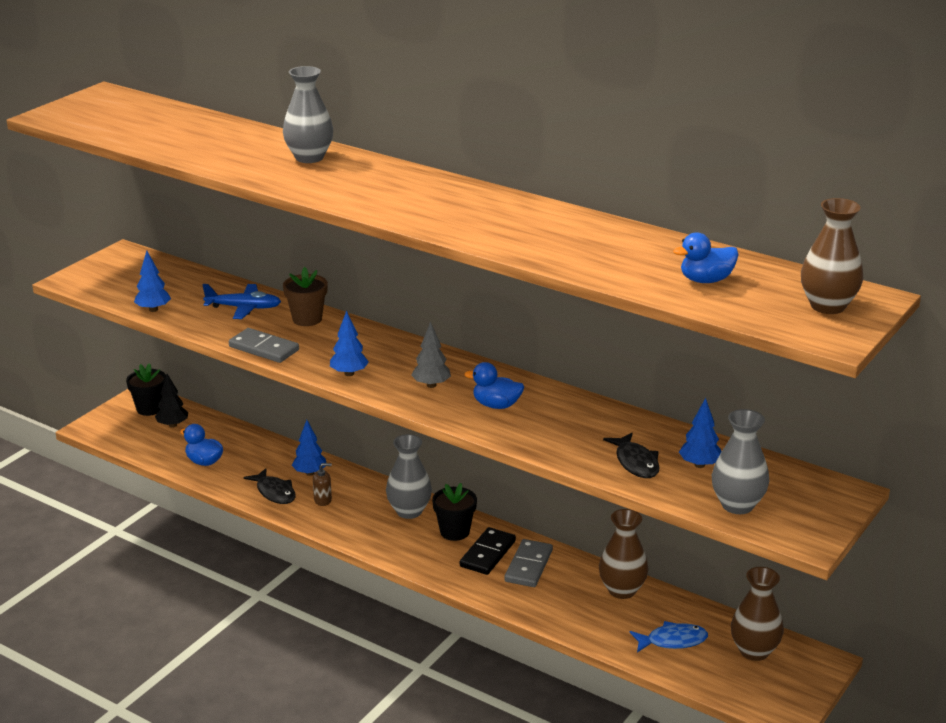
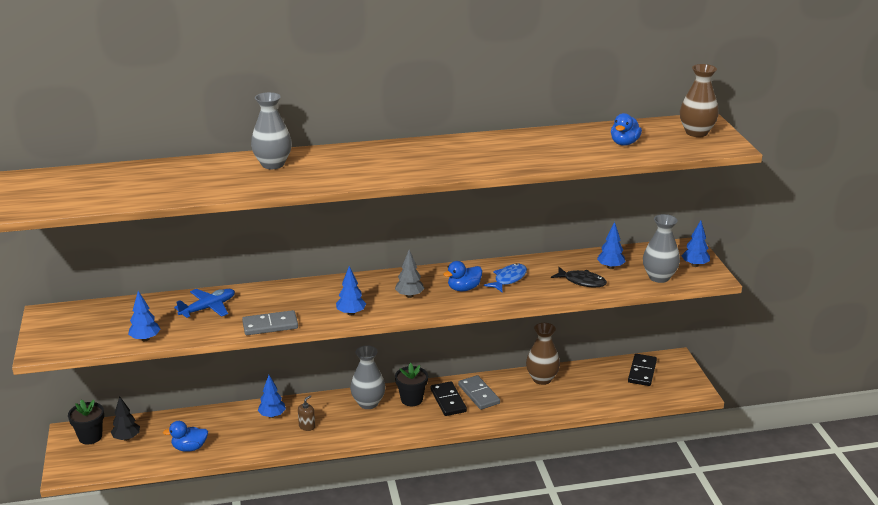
camera: 45 degrees left, 0 degrees up
(274, 492) = (269, 439): black fish -> none
(307, 319) = (263, 295): brown flower pot -> none
(672, 641) = (602, 389): blue fish -> blue fish (508, 279)
(754, 651) = (642, 372): brown vase -> black domino
(811, 515) = (695, 265): none -> blue tree

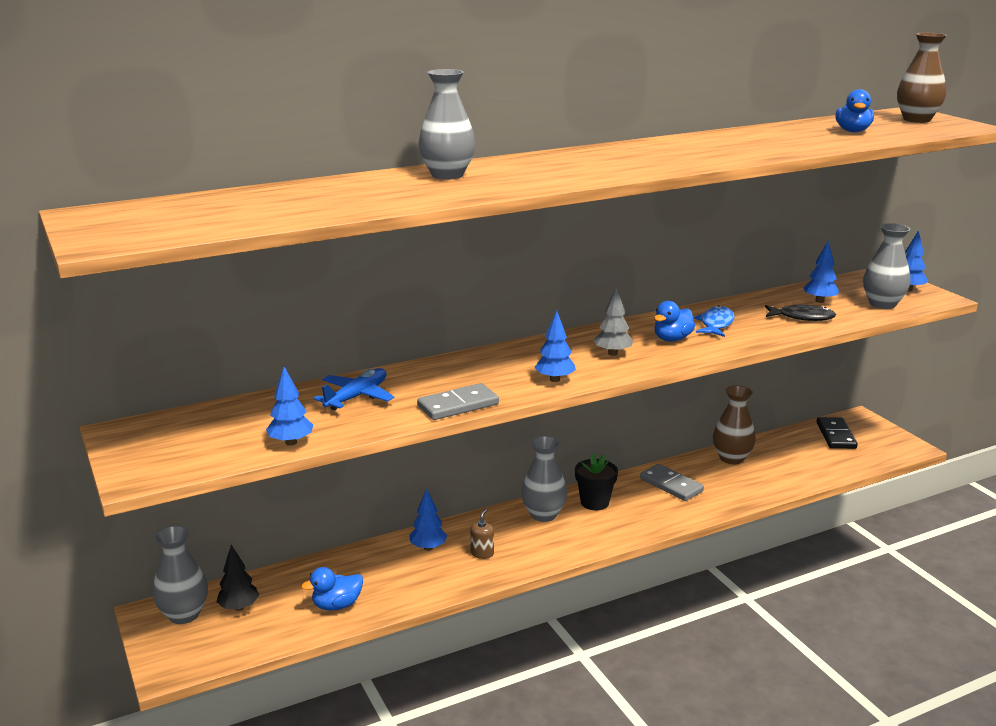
camera: 15 degrees left, 5 degrees down
(90, 437) = (184, 614): black flower pot -> grey vase
(448, 401) = (639, 497): black domino -> none

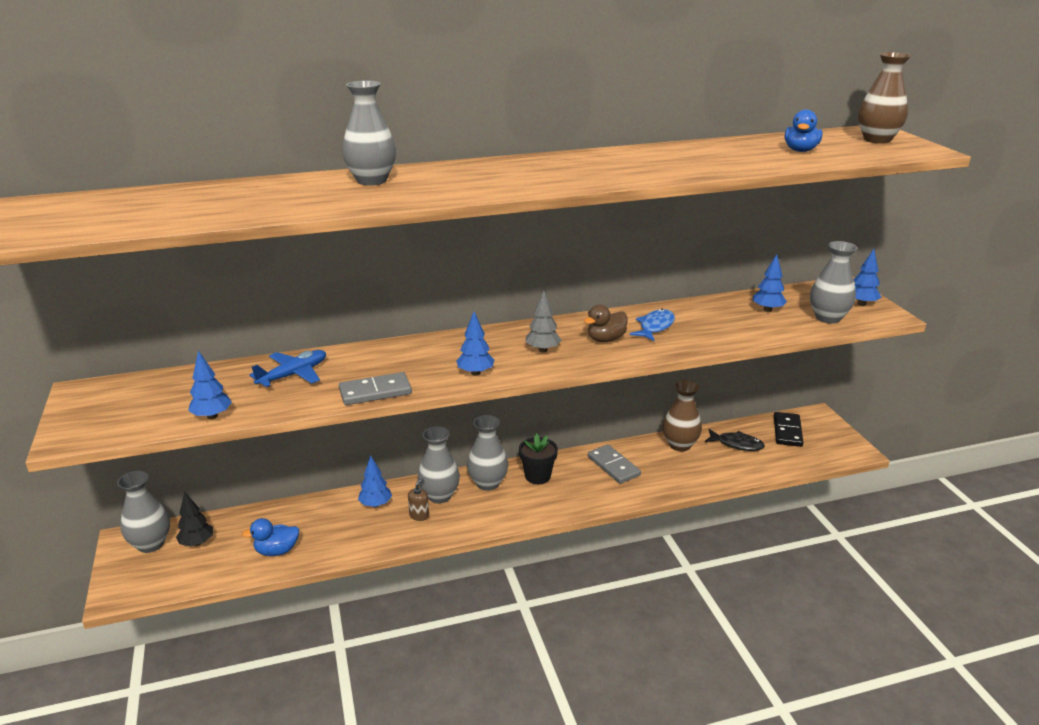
camera: 10 degrees right, 5 degrees up
(496, 532) = (439, 496): none -> grey vase
(672, 339) = (605, 339): blue duck -> brown duck
(802, 317) = (741, 326): black fish -> black fish (737, 444)

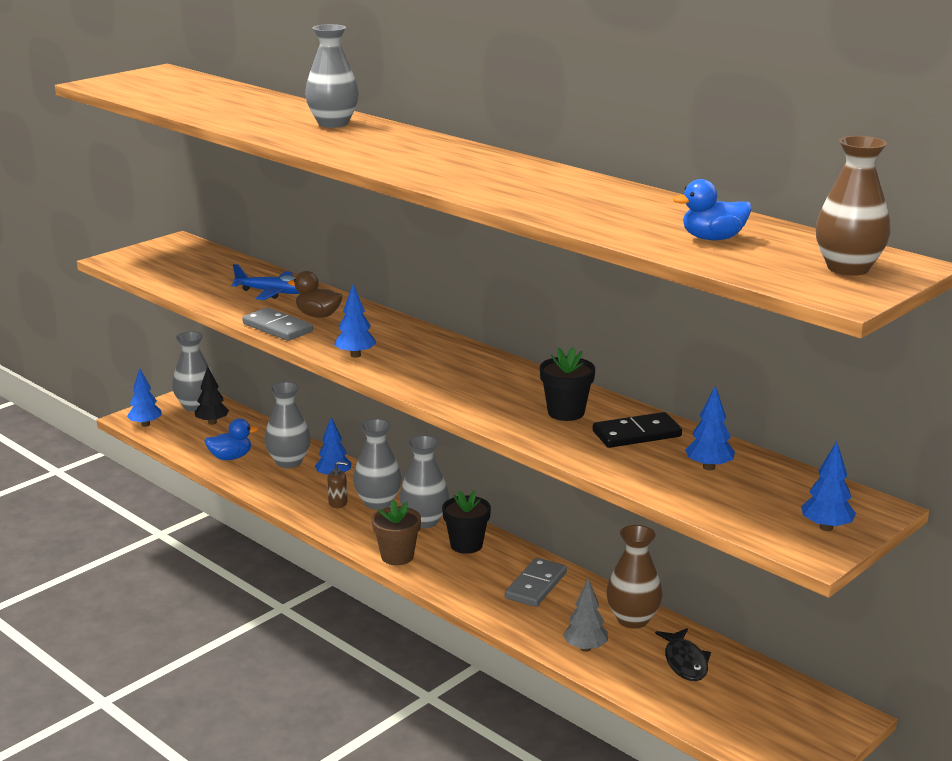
camera: 60 degrees right, 5 degrees down
(212, 416) = (183, 288): blue tree -> blue tree (145, 424)
(277, 551) = (231, 457): blue duck -> blue duck turned 120 degrees clockwise
(526, 512) = (397, 556): none -> brown flower pot
(542, 350) = (438, 371): grey tree -> grey tree (585, 648)
(605, 339) = (500, 394): brown duck -> brown duck (318, 315)
(655, 327) = (566, 412): blue fish -> black flower pot
(787, 431) = (768, 697): black domino -> black domino (636, 434)
(828, 318) = (740, 509): grey vase -> grey vase (289, 462)

